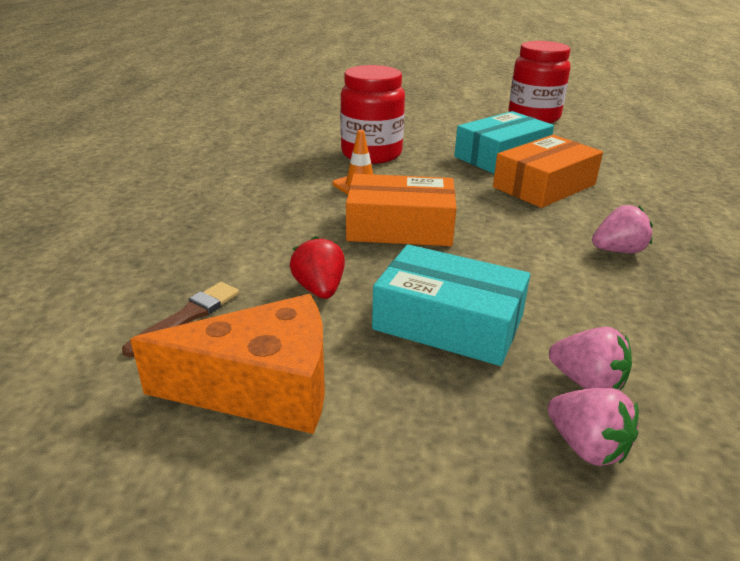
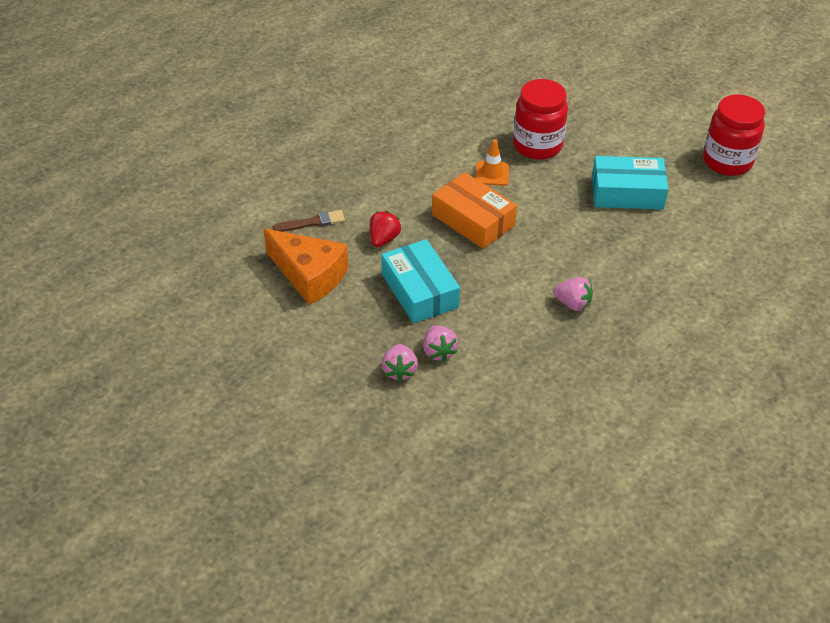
camera: 40 degrees right, 15 degrees up
(544, 186) = (612, 234): orange box -> none

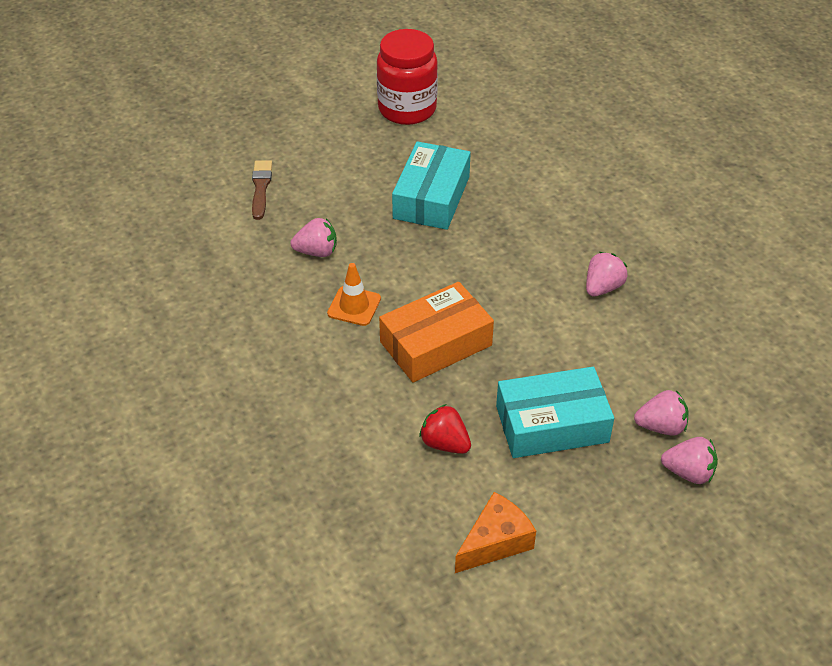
camera: 75 degrees left, 0 degrees up
(309, 275) = (495, 542): orange cheese -> orange cheese, size x0.66
(312, 222) = (386, 520): brown brush -> brown brush (261, 187)
(537, 145) = (317, 252): red jar -> pink strawberry

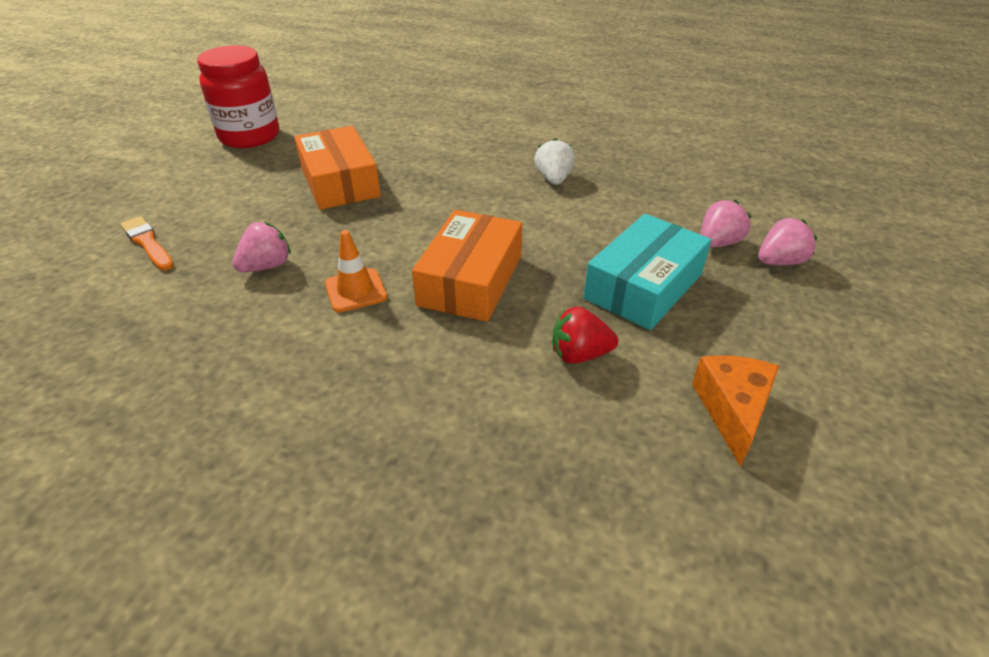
camera: 40 degrees left, 5 degrees down
(261, 187) = (147, 243): brown brush -> orange brush
(431, 197) = (339, 182): turquoise box -> orange box
(602, 287) = (553, 179): pink strawberry -> white strawberry

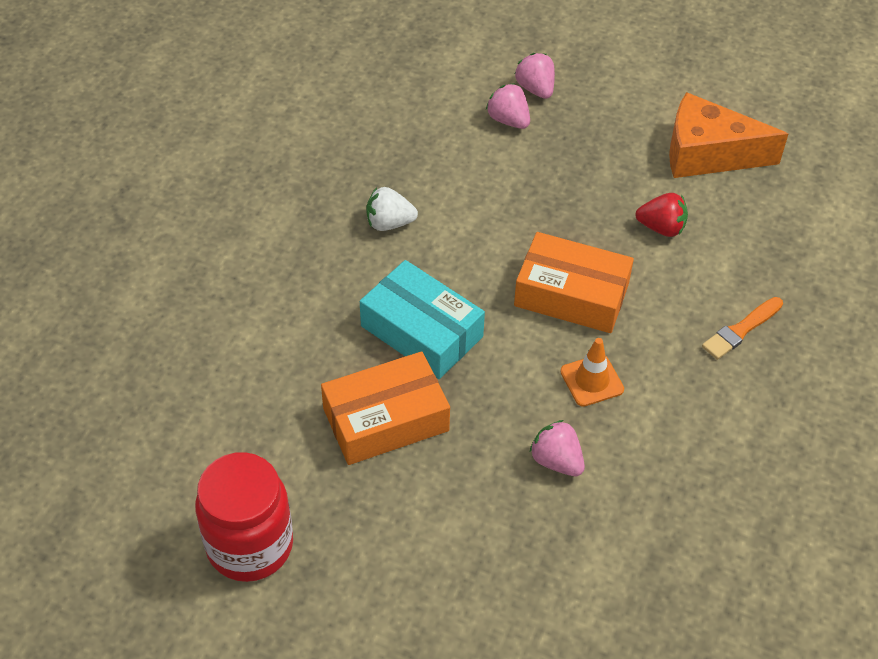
camera: 90 degrees left, 10 degrees up
(147, 243) = (517, 588): orange brush -> orange brush (741, 330)
(579, 354) = (661, 228): red strawberry -> red strawberry turned 75 degrees counterclockwise
(643, 286) = (573, 178): turquoise box -> turquoise box (421, 331)
(732, 410) = (707, 154): orange cheese -> orange cheese, size x1.51

